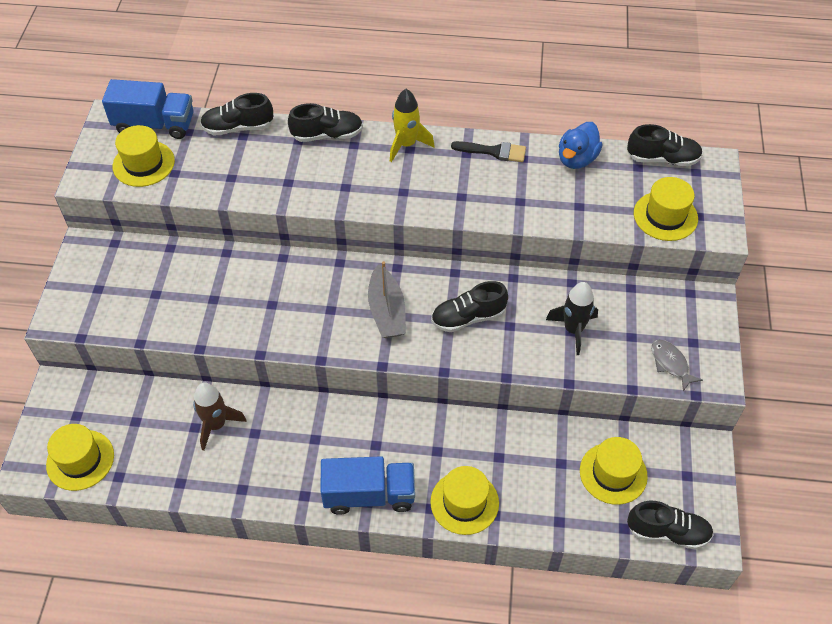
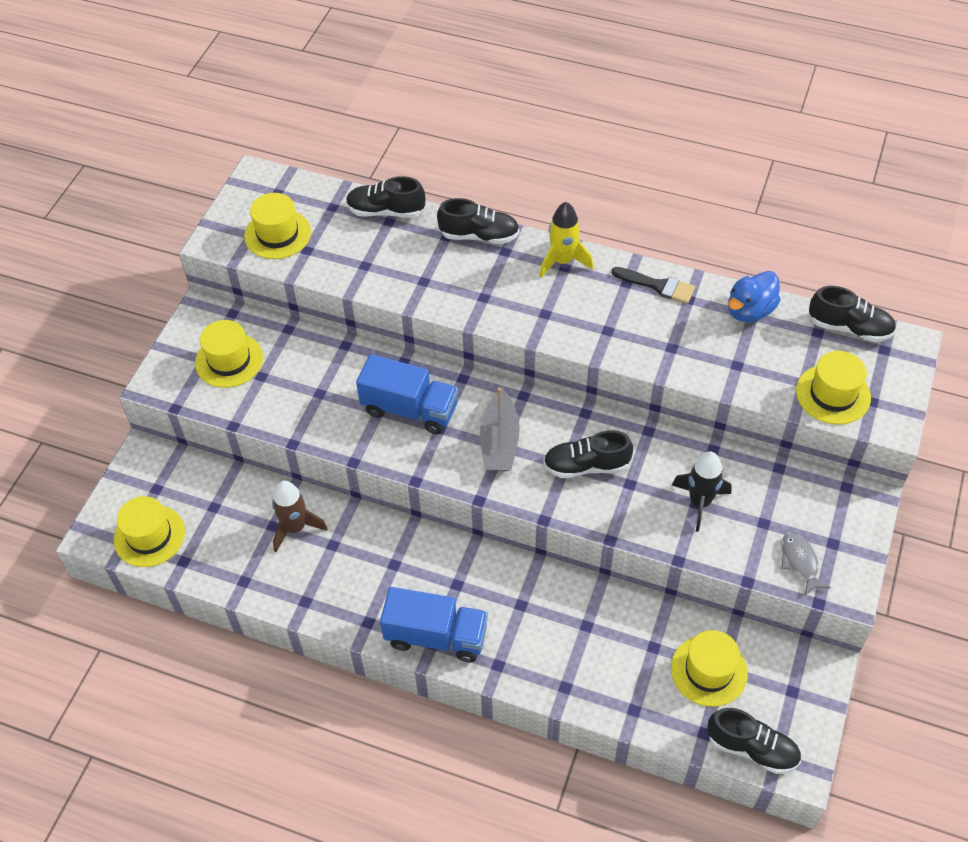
camera: 15 degrees right, 0 degrees up
(154, 125) = (299, 193): blue truck -> blue truck (409, 409)
(464, 502) = (536, 666): yellow hat -> yellow hat (229, 360)

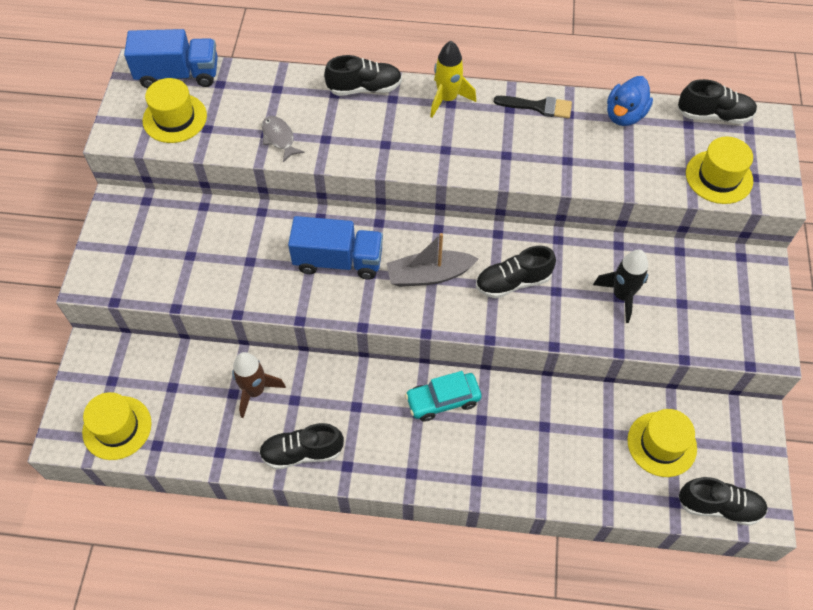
camera: 15 degrees left, 5 degrees up
(229, 360) = (155, 246): yellow hat -> none
(386, 211) = (271, 80): black shoe -> black shoe (302, 452)
(436, 636) = (413, 466): blue truck -> blue truck (178, 74)
(486, 577) = (443, 400): none -> turquoise car
(499, 442) = (429, 275): grey boat -> grey boat turned 90 degrees clockwise
(799, 562) = (723, 332): grey fish -> grey fish (279, 138)

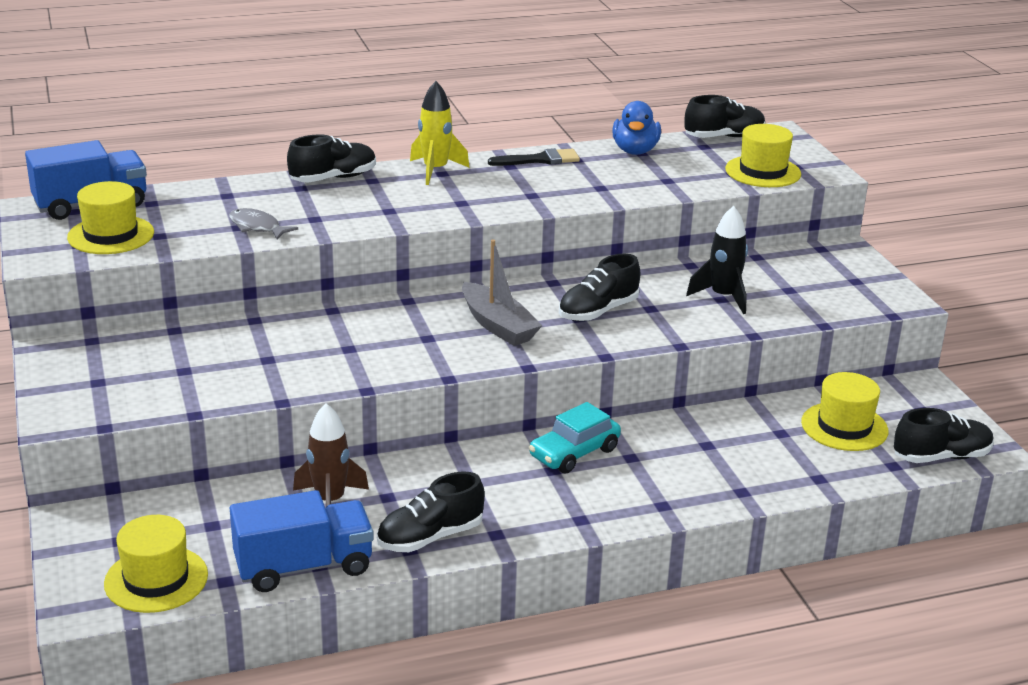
camera: 25 degrees left, 30 degrees down
(338, 260) = (380, 337): blue truck -> blue truck (304, 567)
(429, 275) = (498, 325): grey boat -> grey boat turned 90 degrees counterclockwise

